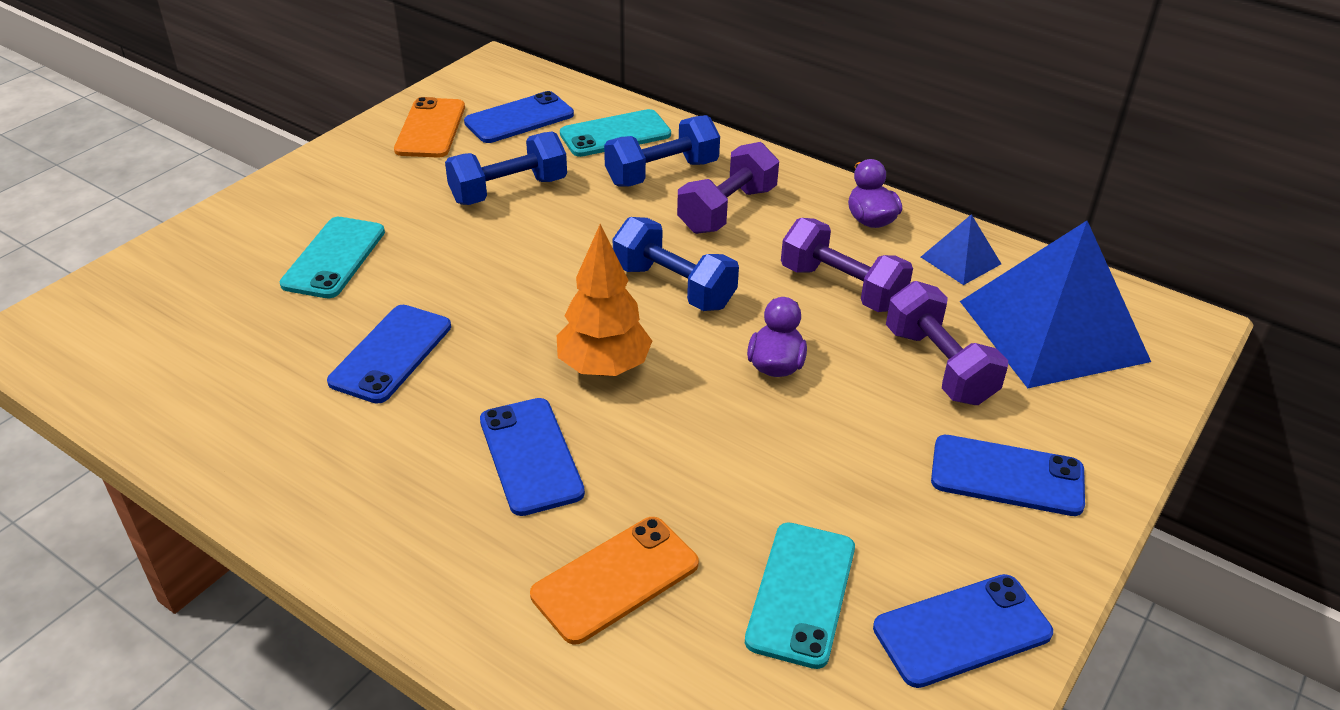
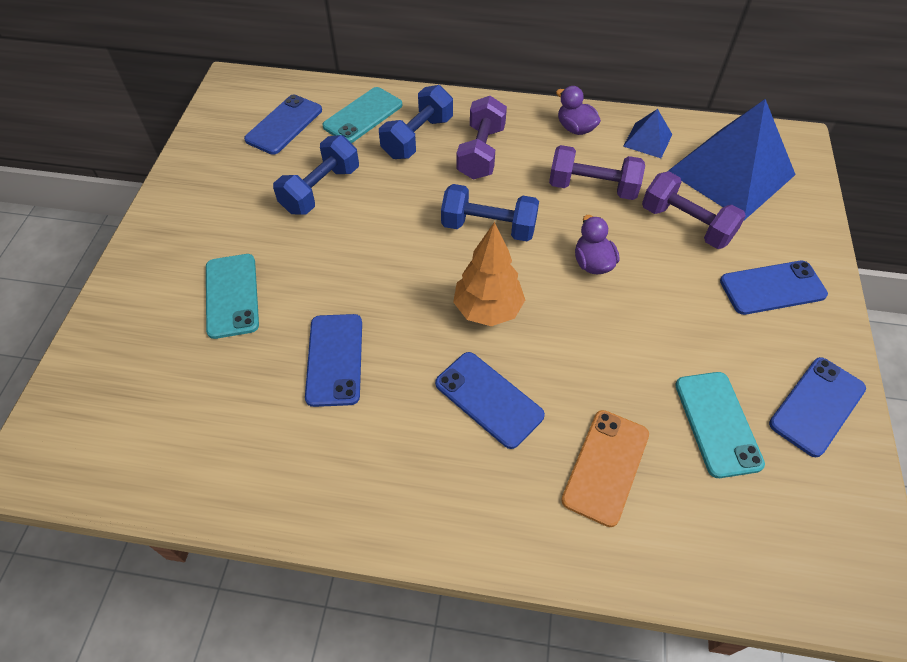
camera: 25 degrees left, 15 degrees up
(430, 128) = (223, 156): orange phone -> none

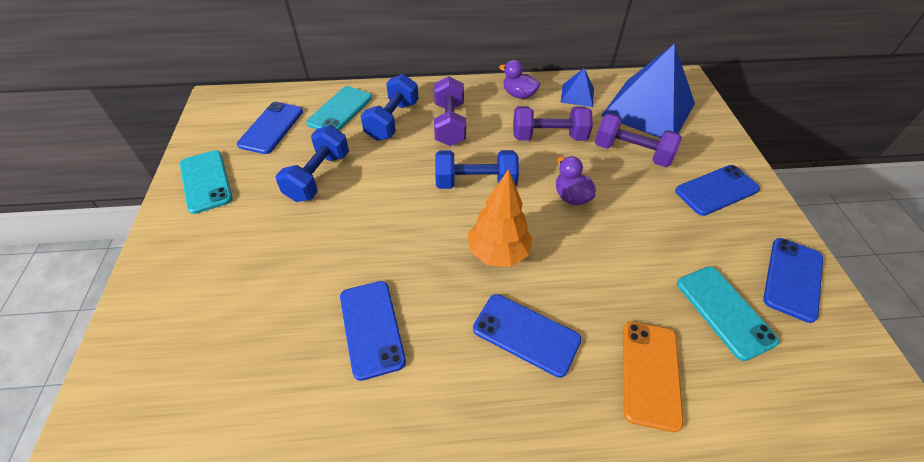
camera: 15 degrees left, 5 degrees down
(232, 295) = (255, 287): turquoise phone -> turquoise phone (206, 181)

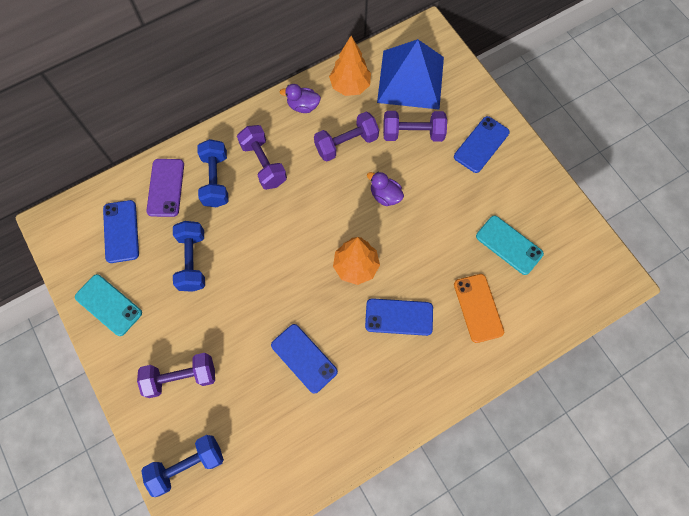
camera: 25 degrees left, 20 degrees up
(215, 282) = (181, 377): none -> purple dumbbell
(340, 110) = (166, 187): turquoise phone -> purple phone
(475, 183) = (312, 213): blue dumbbell -> blue dumbbell (187, 465)
(577, 95) = (350, 86): blue pyramid -> orange tree
(793, 278) = (543, 200): blue phone -> none

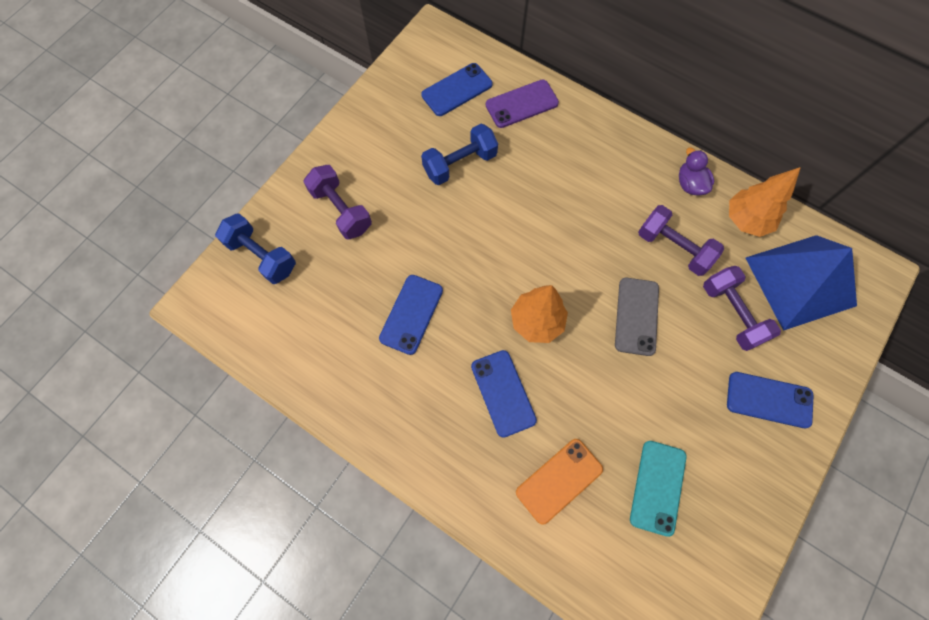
camera: 65 degrees right, 0 degrees up
(108, 305) = (381, 116): turquoise phone -> none
(216, 180) = (555, 143): blue dumbbell -> none
(263, 164) = (599, 178): purple dumbbell -> none
(385, 195) = (636, 316): purple duck -> grey phone

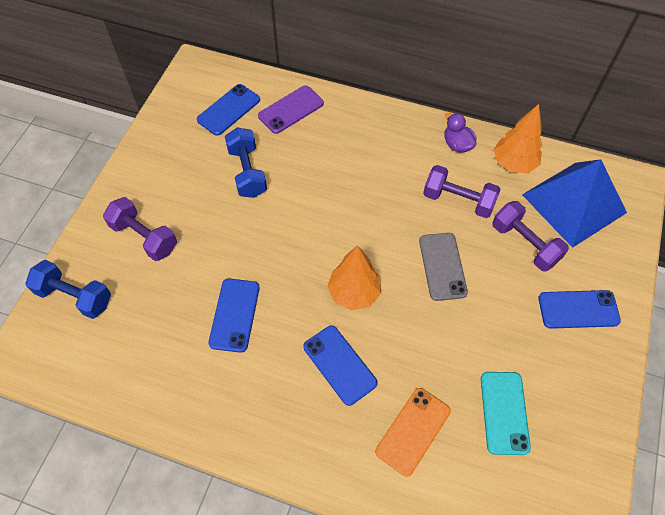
camera: 15 degrees left, 10 degrees down
(460, 164) = (247, 172): blue dumbbell -> blue dumbbell turned 60 degrees counterclockwise

